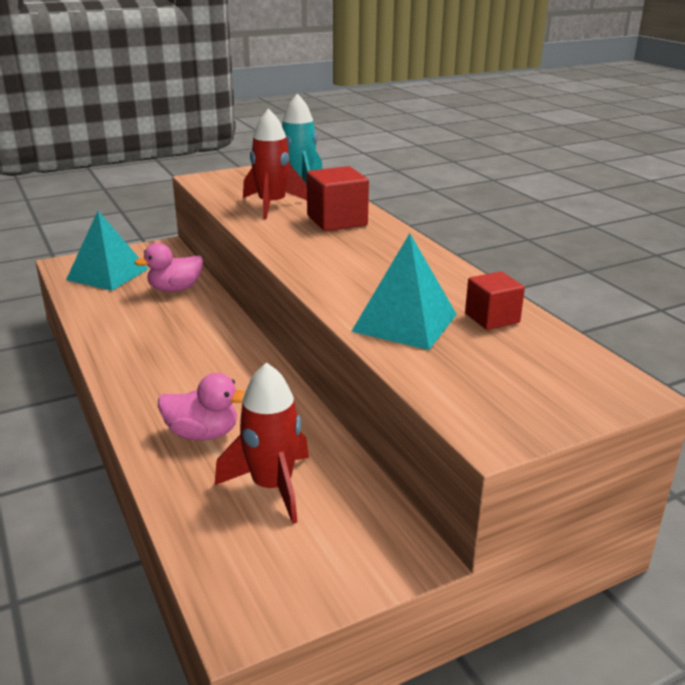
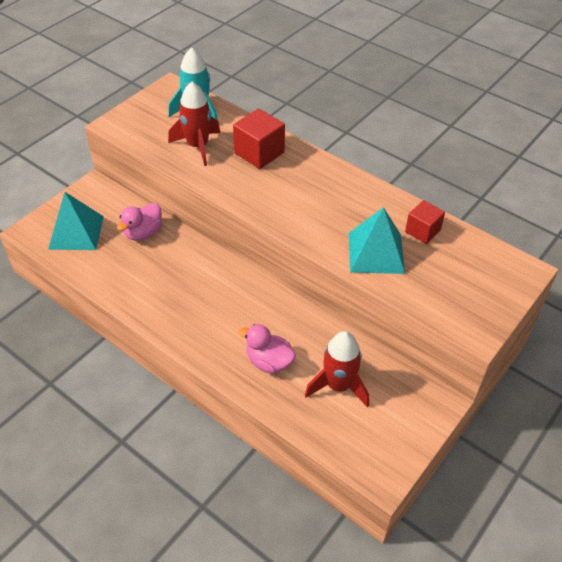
camera: 25 degrees left, 20 degrees up
(202, 434) = (269, 362): pink duck -> pink duck turned 135 degrees counterclockwise

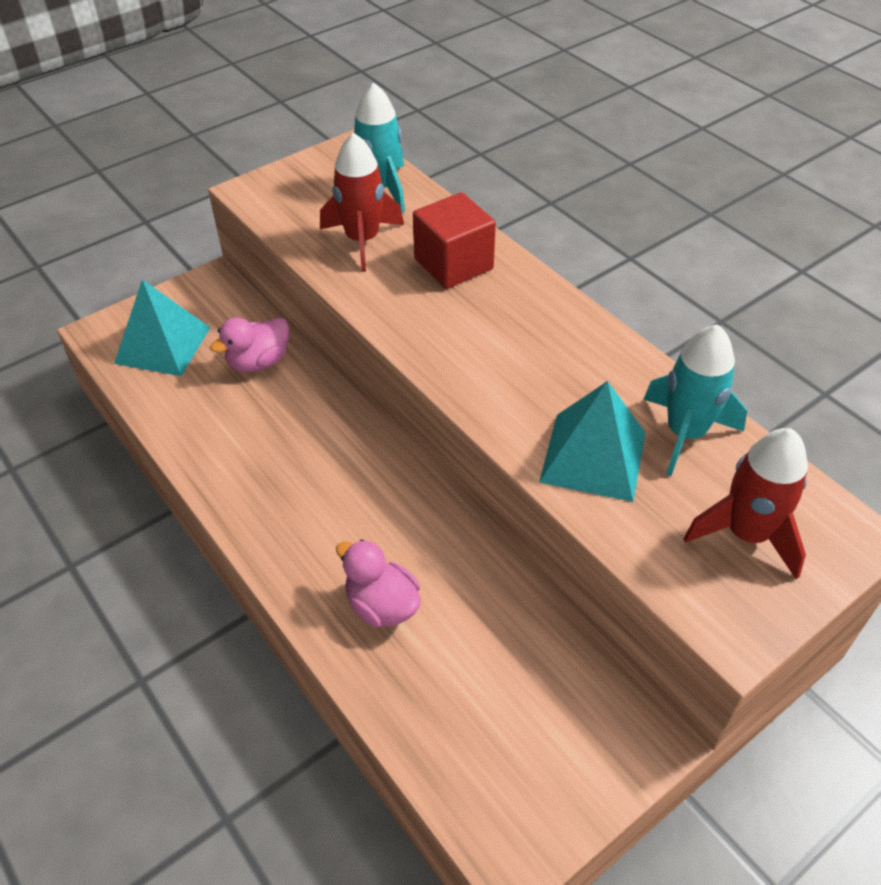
camera: 15 degrees right, 0 degrees up
(338, 386) = (483, 671): red rocket -> red rocket (746, 534)
(422, 231) = (685, 433): red cube -> turquoise rocket

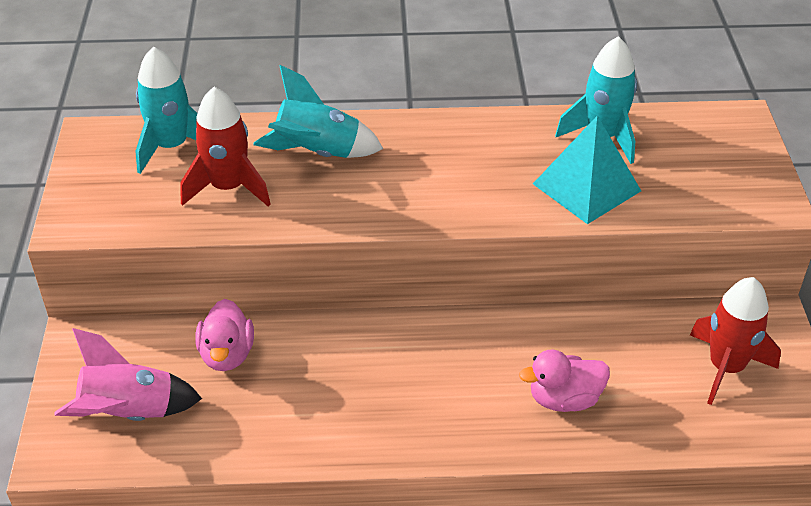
camera: 55 degrees left, 5 degrees down
(162, 345) = (129, 413): turquoise pyramid -> pink rocket
(453, 264) = (317, 153): red cube -> turquoise rocket
(746, 534) = (707, 158): red rocket -> red rocket (726, 367)

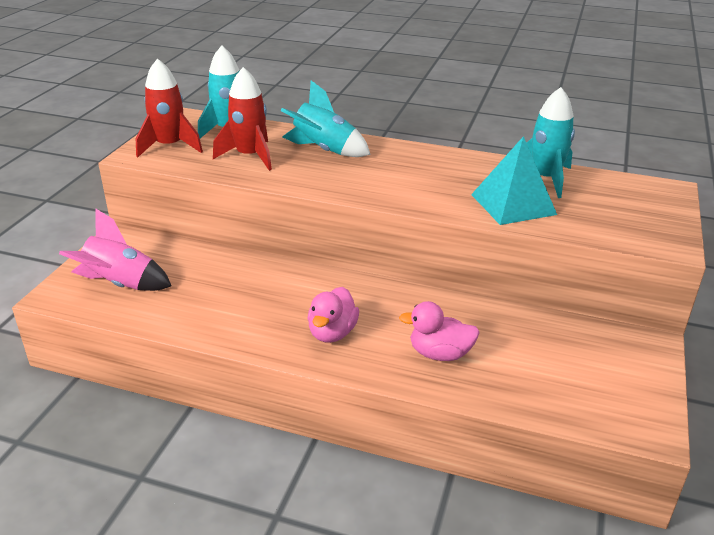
camera: 20 degrees right, 10 degrees down
(227, 354) = (208, 267): pink duck -> pink duck (332, 333)
(726, 367) = (591, 367): red rocket -> red rocket (170, 146)

